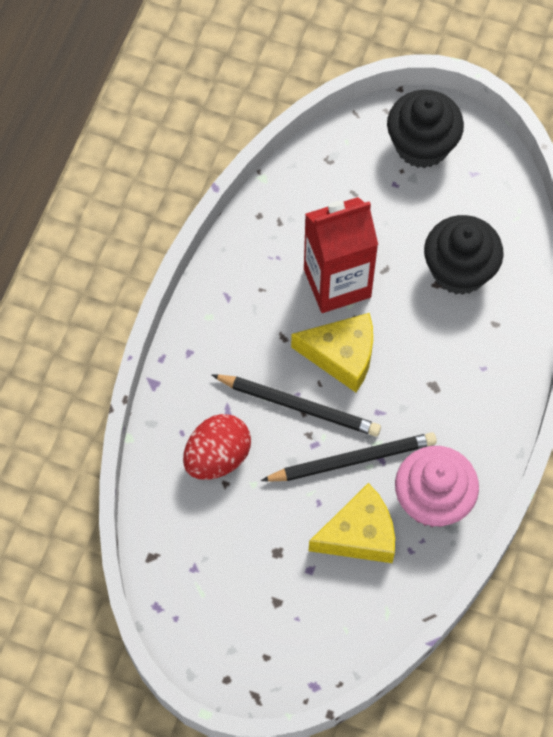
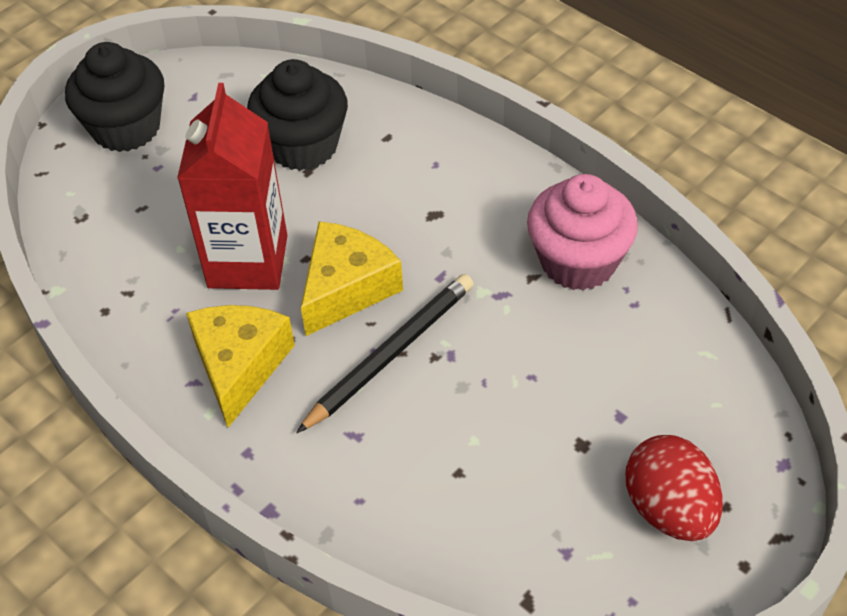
camera: 65 degrees left, 15 degrees down
(217, 457) = (416, 469): red egg -> red egg (669, 509)
(352, 460) = (490, 323): black pencil -> none
(359, 534) = (593, 348): yellow cheese -> yellow cheese (240, 366)

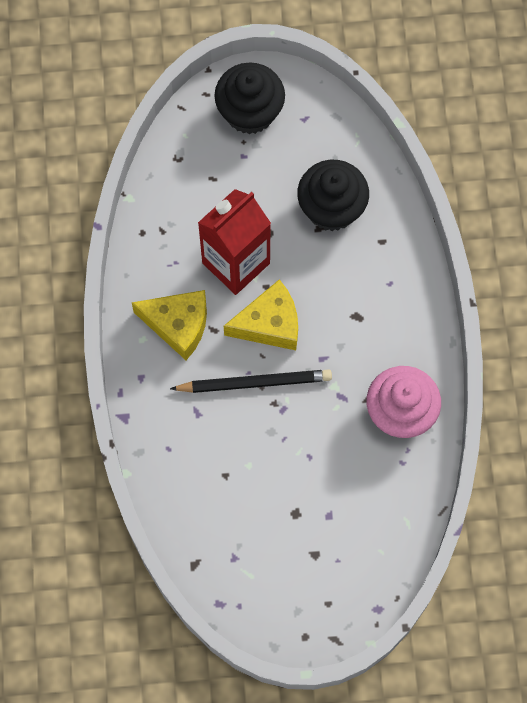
camera: 40 degrees right, 20 degrees up
(240, 366) = (178, 325): yellow cheese -> yellow cheese turned 60 degrees clockwise
(669, 509) = (301, 581): red egg -> none

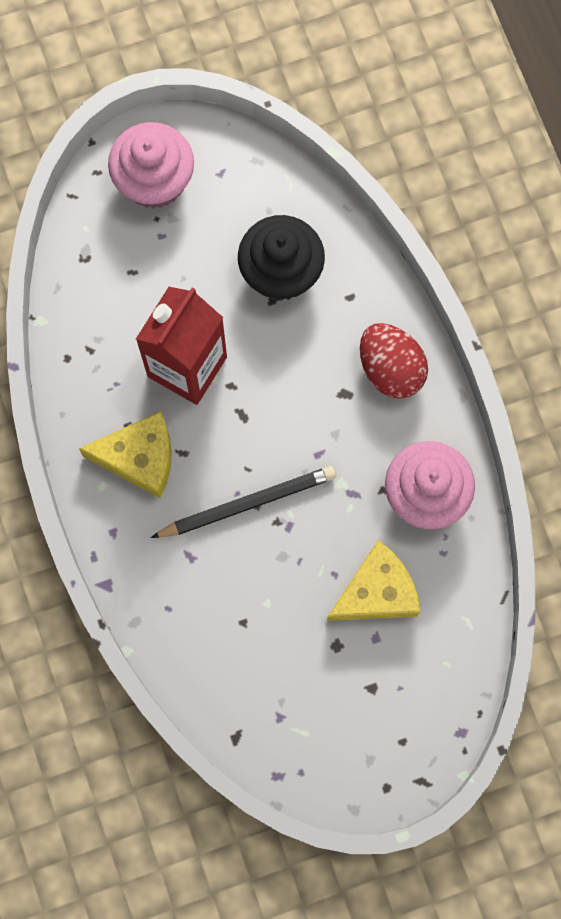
camera: 15 degrees left, 5 degrees up
(250, 112) = (154, 181): black cupcake -> pink cupcake
(269, 324) = (246, 429): yellow cheese -> yellow cheese (376, 592)
(399, 306) = (390, 369): none -> red egg

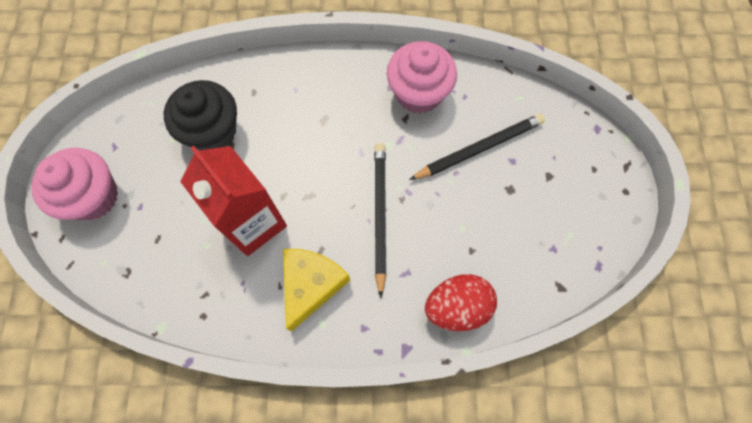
camera: 70 degrees left, 5 degrees down
(376, 592) = (479, 148): yellow cheese -> black pencil
(390, 369) = (318, 84): red egg -> red egg (457, 306)

